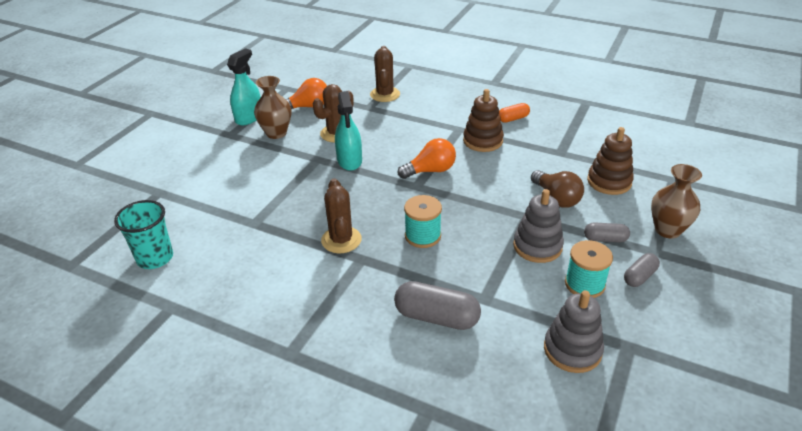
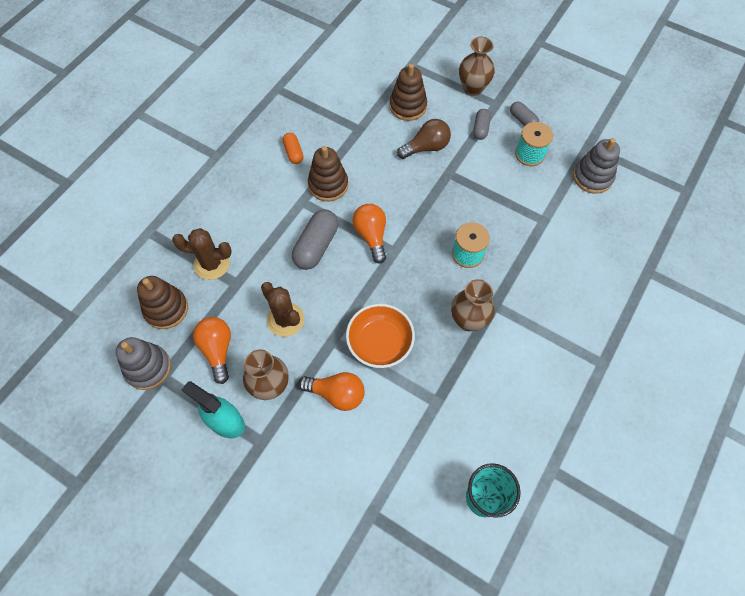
camera: 85 degrees left, 25 degrees up
(267, 165) = (336, 394): none -> orange light bulb
(315, 185) = (380, 343): none -> orange bowl
(341, 240) = (468, 320): brown cactus -> brown vase
(342, 82) = (166, 309): none -> brown stacking toy
(349, 160) = (341, 308): turquoise spray bottle -> none
(437, 317) = (563, 255): grey capsule -> grey capsule (316, 246)
(537, 246) = (486, 174): grey stacking toy -> grey stacking toy (148, 368)

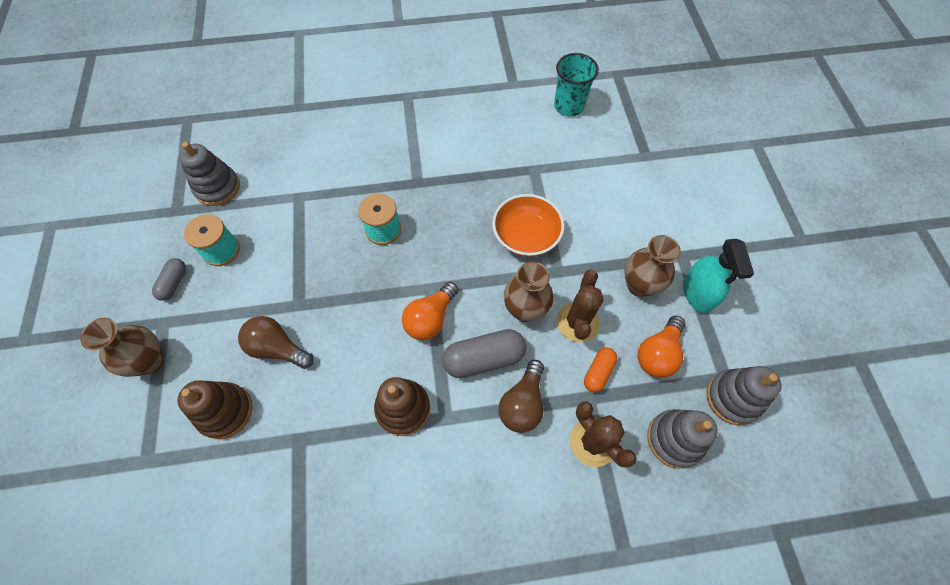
camera: 130 degrees left, 0 degrees up
(166, 309) = (674, 439): brown stacking toy -> grey stacking toy
(269, 246) = (522, 403): none -> brown light bulb
(293, 153) = (388, 486): orange capsule -> orange capsule (598, 372)
(336, 394) = (595, 234): orange light bulb -> none
(468, 320) = (448, 190): brown vase -> brown vase (525, 310)
(480, 129) = (213, 314): grey capsule -> none

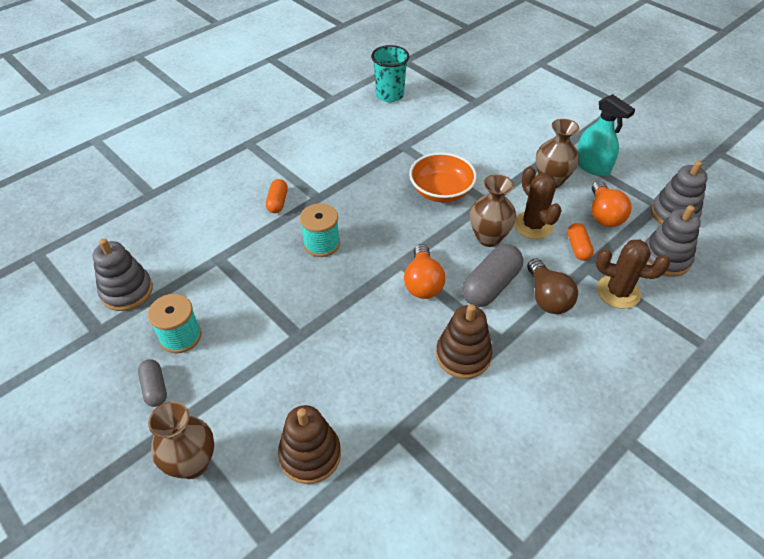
camera: 35 degrees left, 15 degrees down
(277, 348) = (312, 378): brown light bulb -> none
(382, 169) = (277, 202): none -> orange capsule

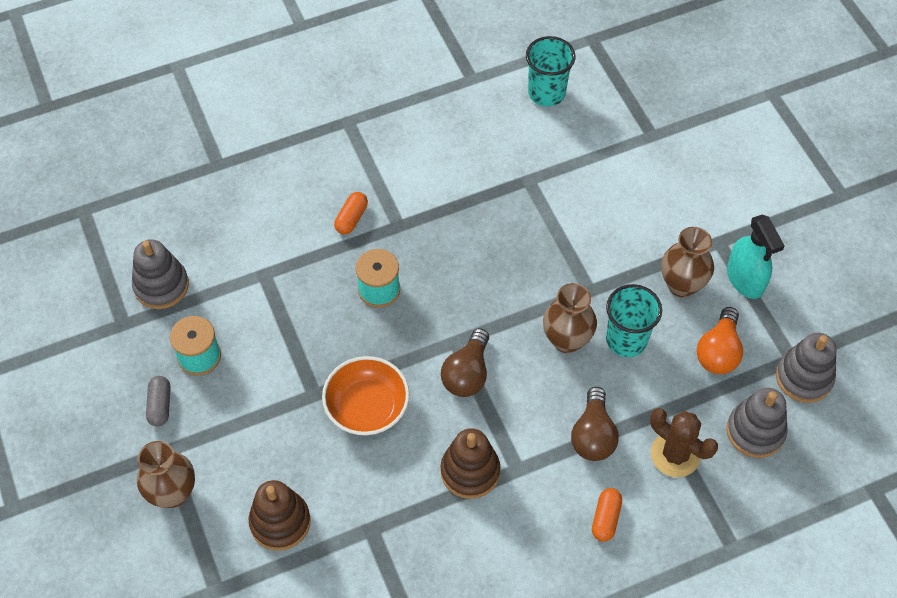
camera: 20 degrees right, 10 degrees up
(423, 283) = (467, 374): orange light bulb -> brown light bulb
(441, 191) = (543, 259): orange bowl -> orange bowl (367, 407)
(490, 286) = (538, 401): grey capsule -> none
(533, 225) = (626, 340): brown cactus -> turquoise cup
(578, 248) = (662, 385): orange capsule -> orange capsule (605, 518)

